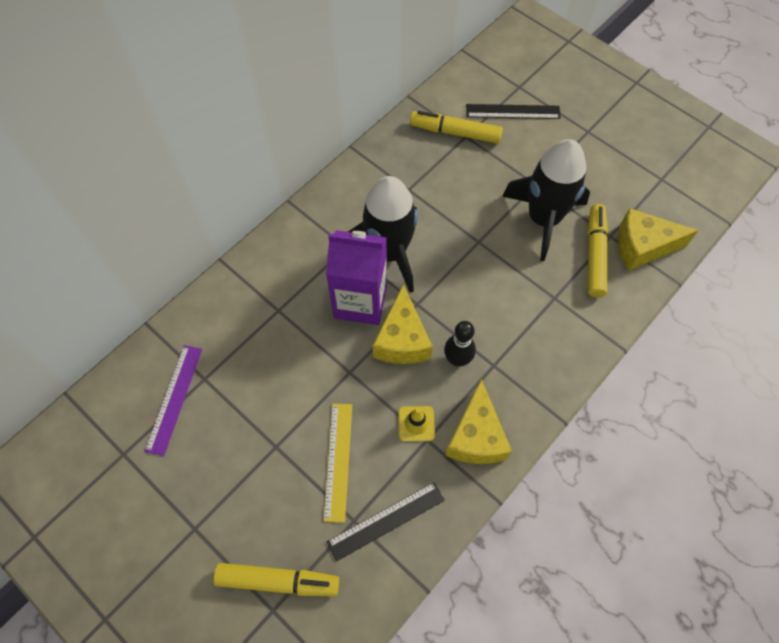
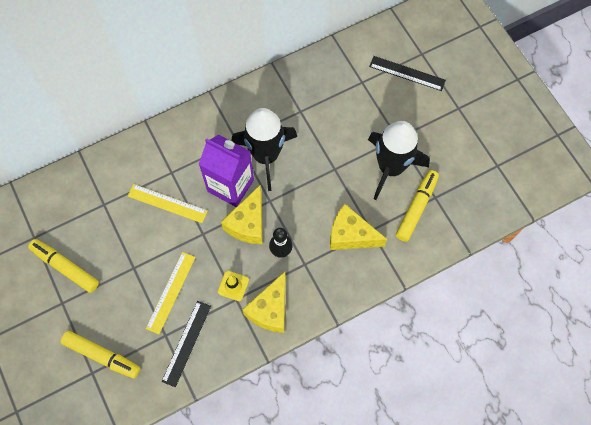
camera: 20 degrees right, 5 degrees up
(174, 398) = (79, 211): purple ruler -> none
(288, 349) = (167, 203): none -> yellow ruler
(386, 520) = (186, 343): black ruler -> black ruler turned 60 degrees counterclockwise
(455, 132) = (355, 77): yellow marker -> yellow marker (65, 267)
(642, 247) = (455, 214): yellow cheese -> yellow cheese (350, 235)

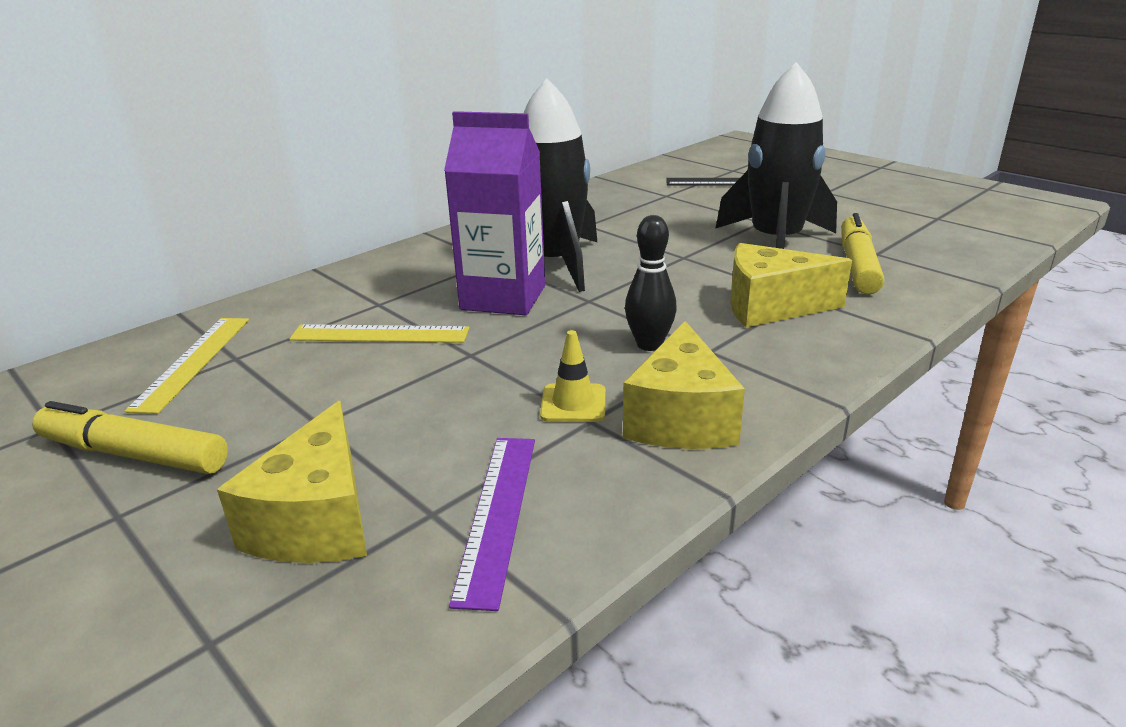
camera: 15 degrees left, 40 degrees down
(102, 355) = (243, 594): yellow marker -> none
(170, 292) = (424, 440): yellow ruler -> yellow ruler (192, 362)
(186, 343) = (497, 514): black ruler -> purple ruler
(248, 223) = (561, 328): yellow cheese -> yellow cheese (317, 521)

